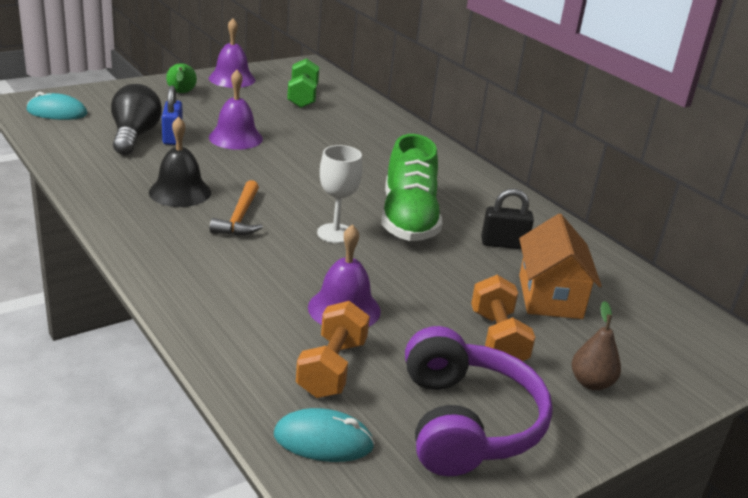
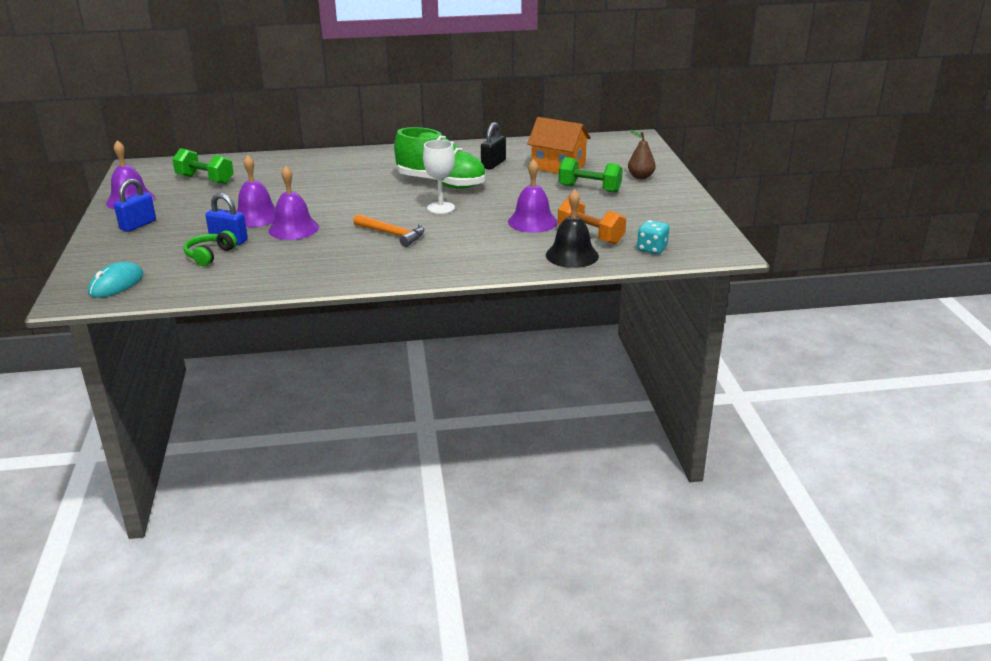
camera: 60 degrees left, 0 degrees up
(134, 136) = (209, 255): black light bulb -> green headphones
(180, 192) = (332, 249): black bell -> black bell (572, 255)
(181, 93) = (138, 225): green pear -> blue padlock
(219, 161) = (293, 229): none -> purple bell
(323, 440) = (652, 249): turquoise mouse -> turquoise dice
(466, 422) = (656, 212): purple headphones -> none
(497, 339) = (589, 189): orange dumbbell -> green dumbbell

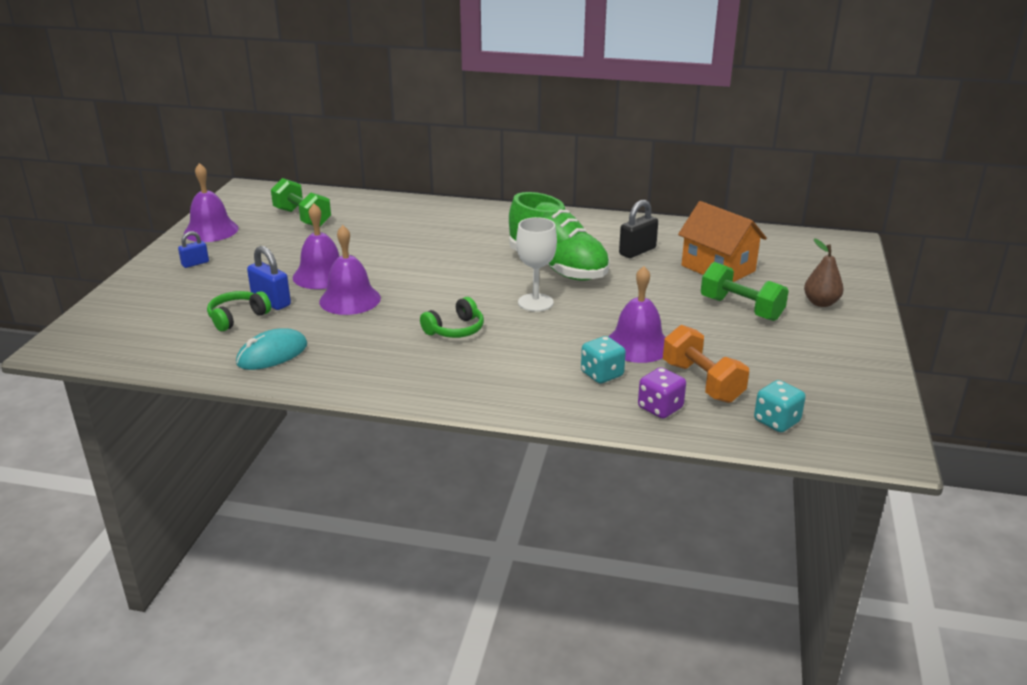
camera: 20 degrees right, 0 degrees up
(116, 284) = (118, 336): turquoise mouse -> turquoise mouse (272, 354)
(138, 225) = (195, 263): blue padlock -> blue padlock, size x0.62
(393, 234) = (455, 330): orange hammer -> green headphones
(519, 243) = (602, 374): none -> turquoise dice
(572, 255) = (660, 408): black bell -> purple dice

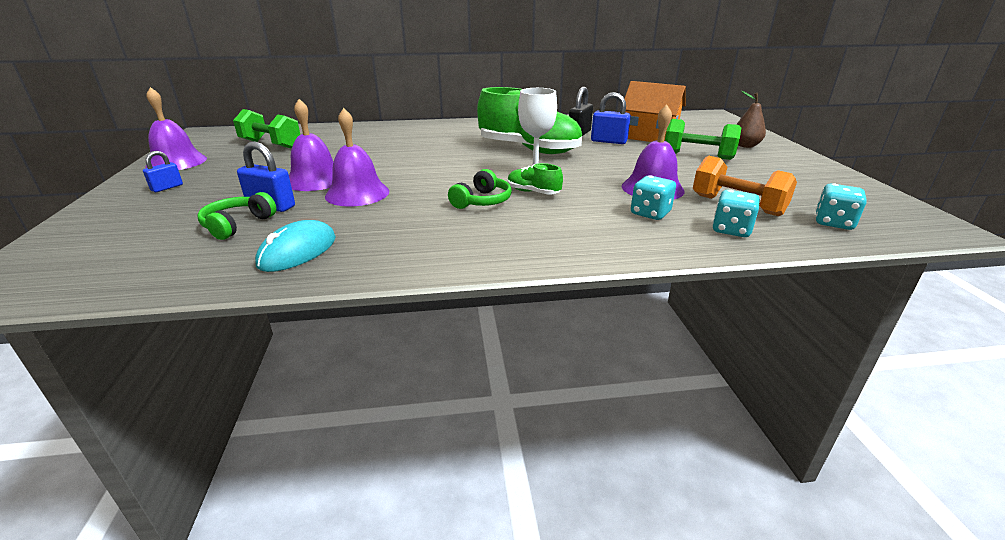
camera: 20 degrees left, 0 degrees up
(512, 328) = (533, 192): none -> green shoe
(660, 269) = (608, 141): none -> blue padlock
(660, 408) = (731, 230): purple dice -> turquoise dice

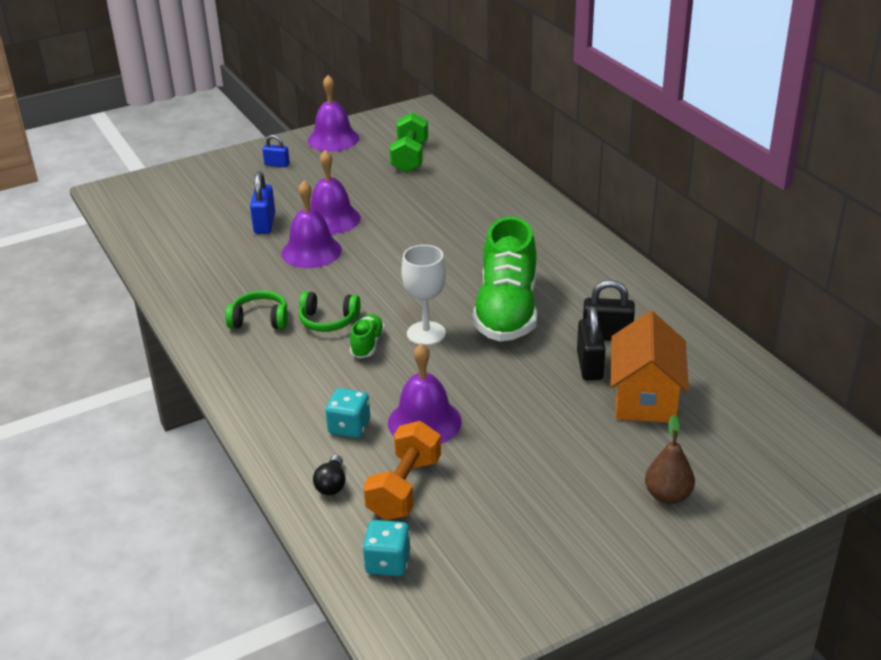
camera: 70 degrees right, 5 degrees up
(237, 225) = (225, 226): green headphones -> green headphones (260, 320)
(298, 251) = (194, 268): turquoise mouse -> none
(608, 141) = (589, 366): blue padlock -> black padlock
(697, 156) = (578, 449): green dumbbell -> none
(731, 230) = (331, 484): turquoise dice -> black light bulb

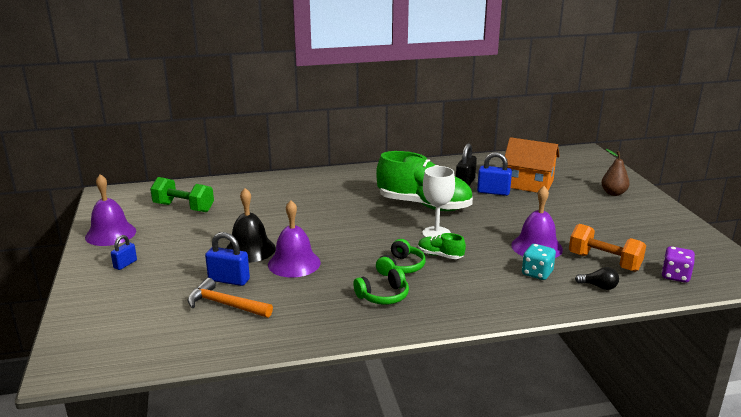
camera: 75 degrees left, 10 degrees down
(219, 233) = (225, 304): none -> orange hammer
(260, 320) = (383, 296): green headphones -> green headphones turned 135 degrees counterclockwise
(331, 219) = (250, 249): purple bell -> black bell
(388, 563) = (675, 276): turquoise dice -> purple dice
(589, 366) = (493, 192): black padlock -> blue padlock

